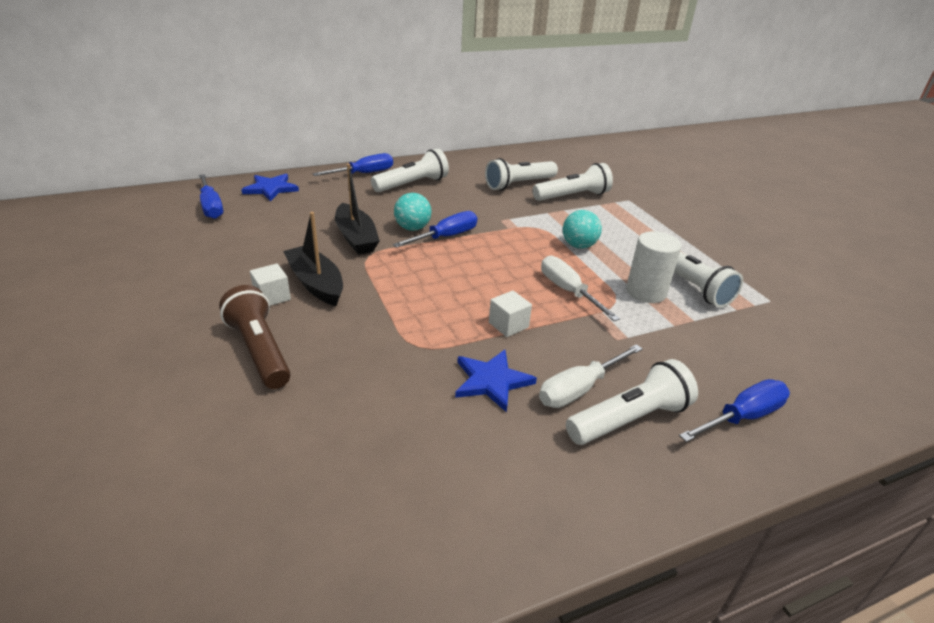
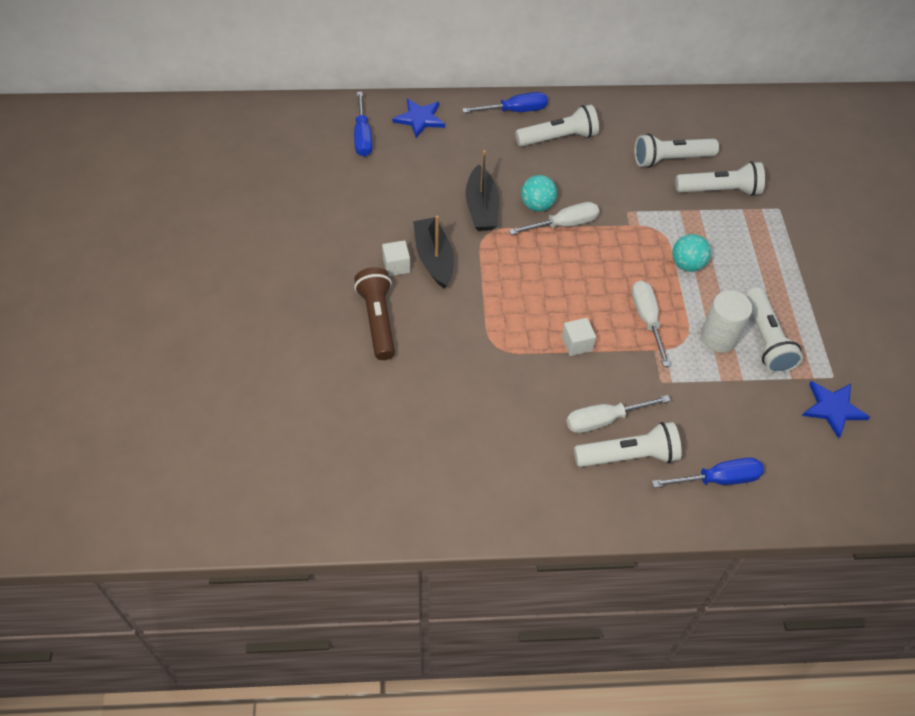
camera: 20 degrees right, 20 degrees up
(446, 237) = (564, 224): blue screwdriver -> white screwdriver
(491, 381) = (540, 394): blue star -> blue star (833, 408)

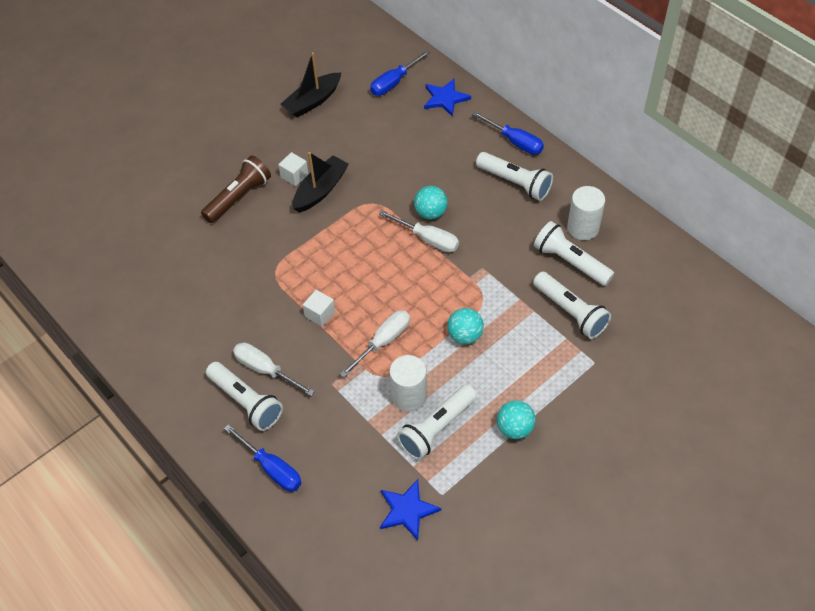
camera: 55 degrees right, 0 degrees up
(482, 208) = (395, 185): black boat -> black boat (312, 101)
(644, 131) = (583, 228): none -> white cylinder
(804, 292) = (514, 428): none -> turquoise ball

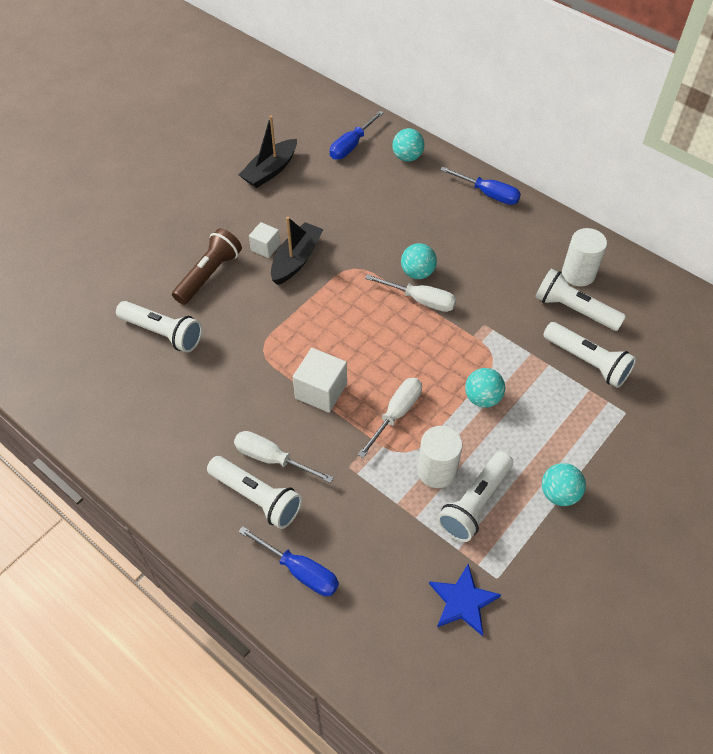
camera: 10 degrees left, 0 degrees up
(320, 314) = (321, 391): white cube -> white cube, size x1.61
(445, 98) = (407, 157): blue star -> turquoise ball
(515, 183) = (498, 235): white flashlight -> white flashlight (163, 333)

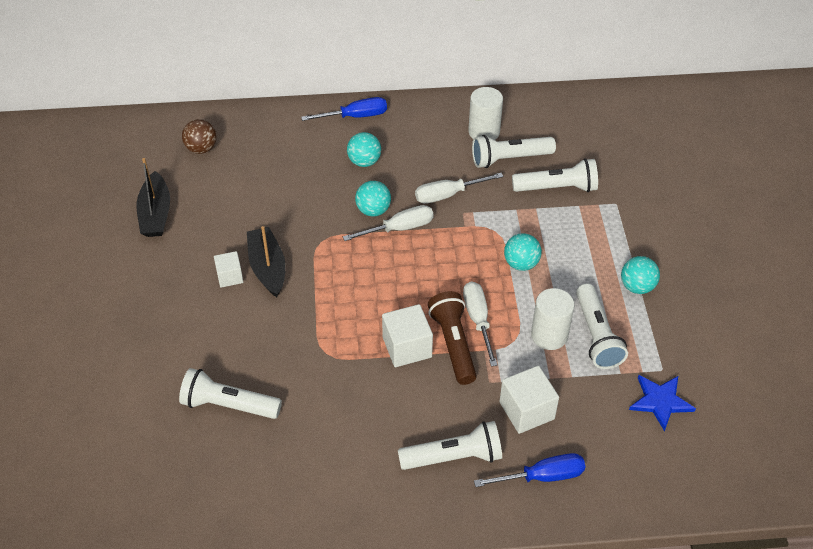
camera: 45 degrees left, 5 degrees down
(163, 333) = (228, 405): white flashlight -> white flashlight turned 150 degrees counterclockwise
(209, 275) = (209, 332): brown flashlight -> brown flashlight (453, 344)
(272, 459) = (431, 422): white screwdriver -> white screwdriver (448, 195)
(349, 512) = (526, 410): none -> white cube
(351, 146) = (201, 148): blue screwdriver -> brown ball
(407, 157) = (259, 128): turquoise ball -> turquoise ball (364, 161)

